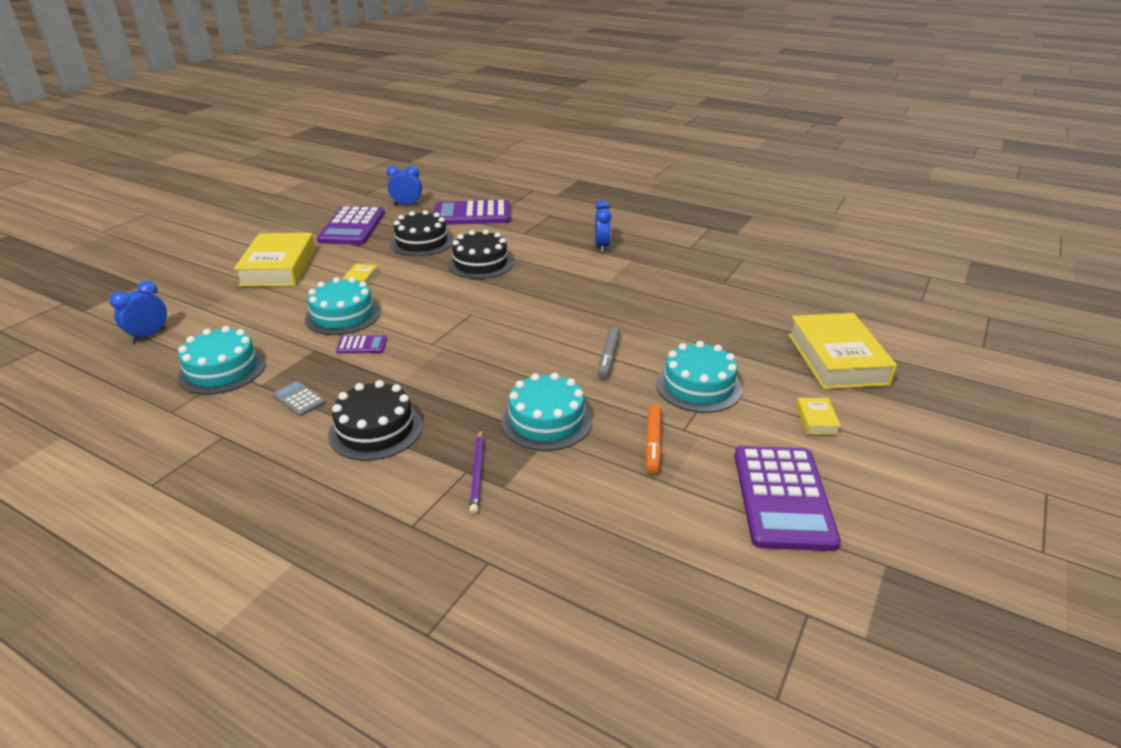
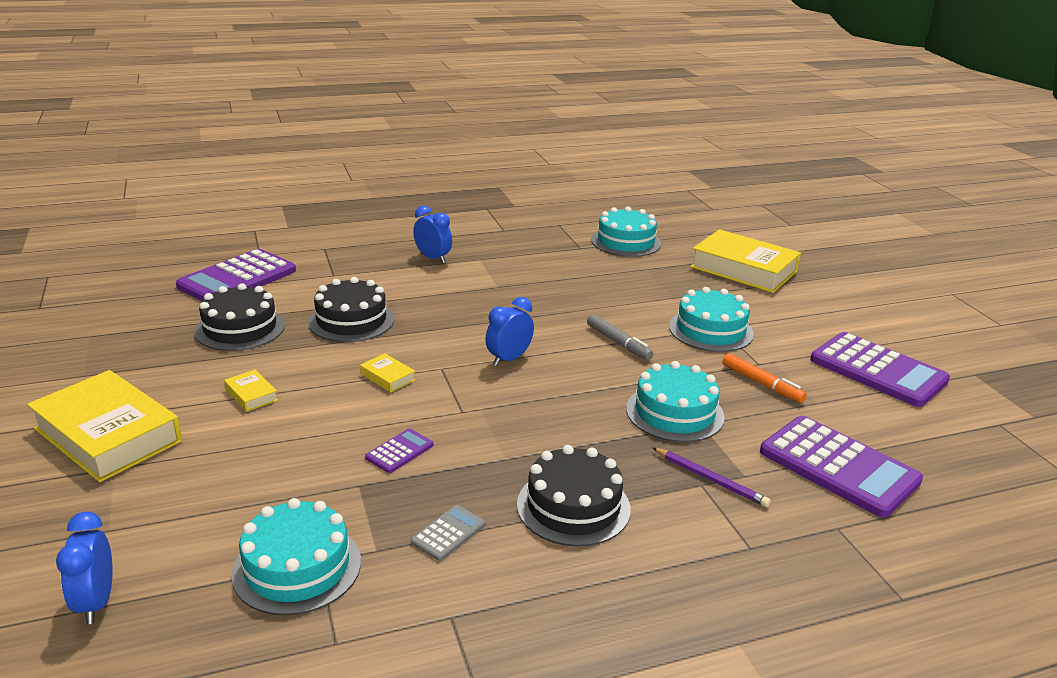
camera: 50 degrees left, 5 degrees down
(299, 399) = (448, 533): grey calculator -> grey calculator turned 135 degrees clockwise
(343, 315) = (314, 437): turquoise cake -> turquoise cake (626, 242)
(352, 227) = (110, 349): purple calculator -> purple calculator (838, 466)
(407, 205) = (130, 298): blue clock -> blue clock (509, 359)
(816, 420) = (805, 314): yellow book -> yellow book (387, 377)

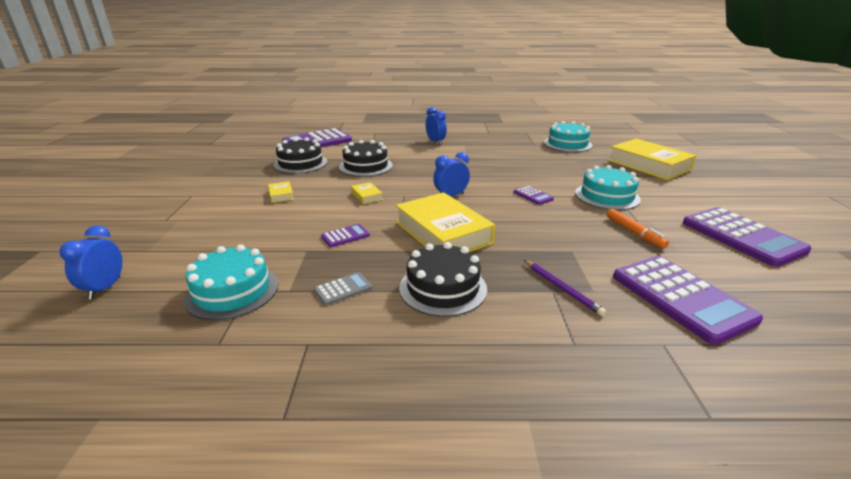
camera: 20 degrees right, 0 degrees up
(108, 435) = (189, 204): yellow book -> yellow book (443, 233)
(618, 343) = (533, 196): grey marker -> purple calculator
(674, 413) = (554, 241): turquoise cake -> none

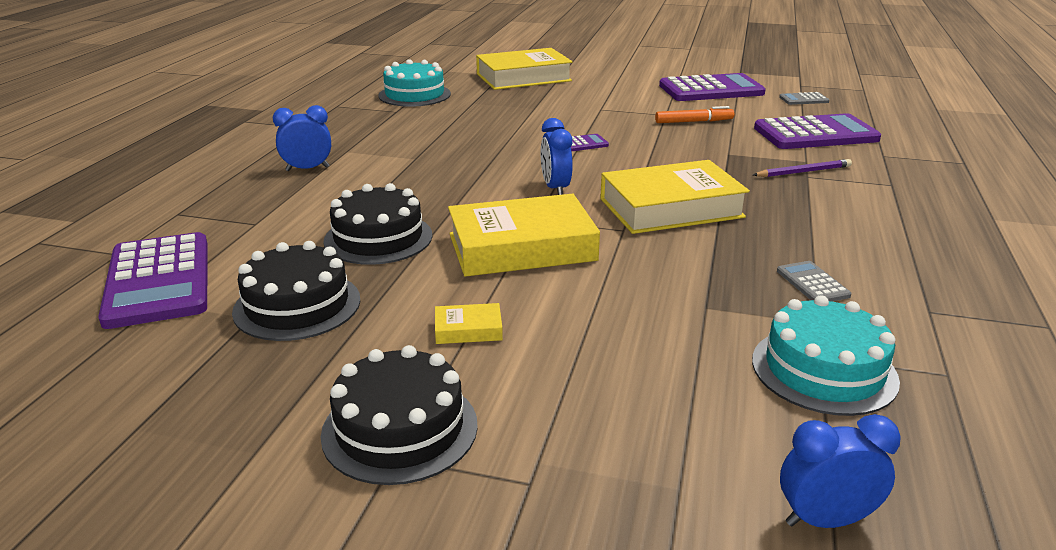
camera: 75 degrees left, 0 degrees up
(105, 288) = (825, 520): blue clock -> blue clock turned 150 degrees clockwise
(345, 236) = (664, 274): purple calculator -> none
(367, 196) = (522, 247): yellow book -> yellow book, size x2.41
(443, 288) = (806, 225): black cake -> black cake (400, 429)
(607, 196) = (601, 112): turquoise cake -> none
(798, 292) = (803, 99): none -> grey calculator

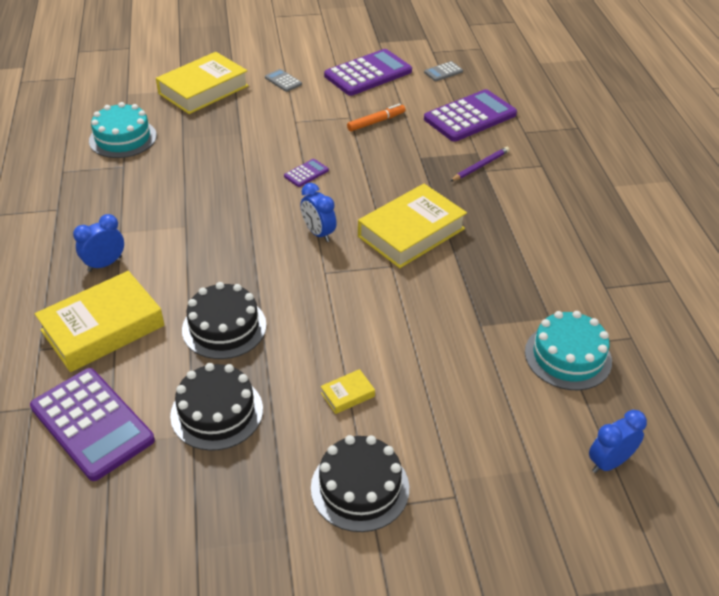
camera: 25 degrees left, 15 degrees up
(522, 247) = (333, 305): yellow book -> yellow book (103, 328)
(812, 283) = (532, 283): grey calculator -> grey calculator (283, 81)

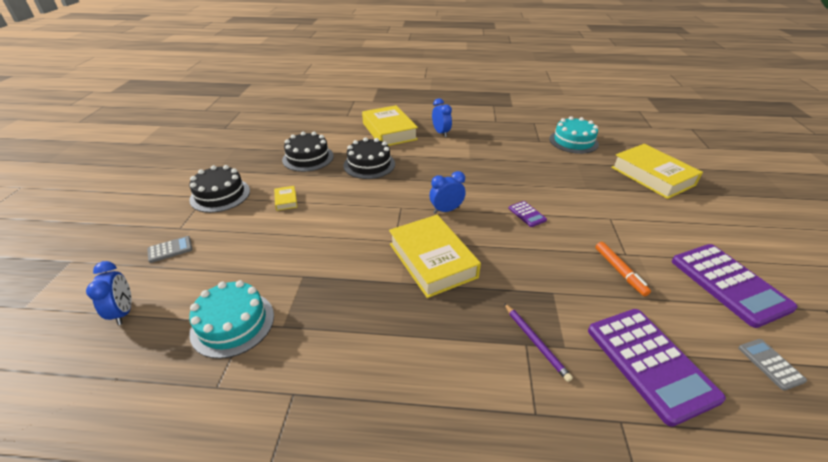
camera: 105 degrees right, 5 degrees down
(92, 423) = (326, 128): purple calculator -> none
(283, 81) = (685, 219): grey calculator -> grey calculator (170, 249)

